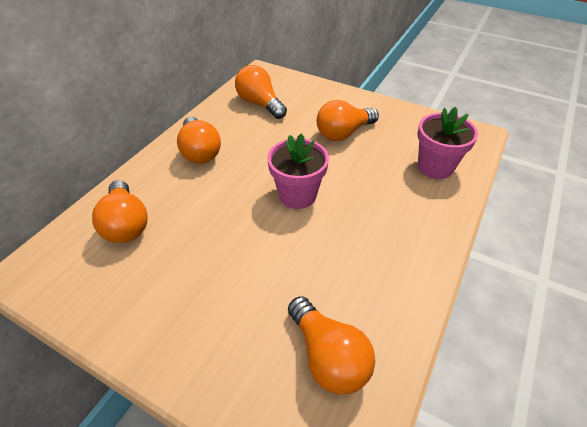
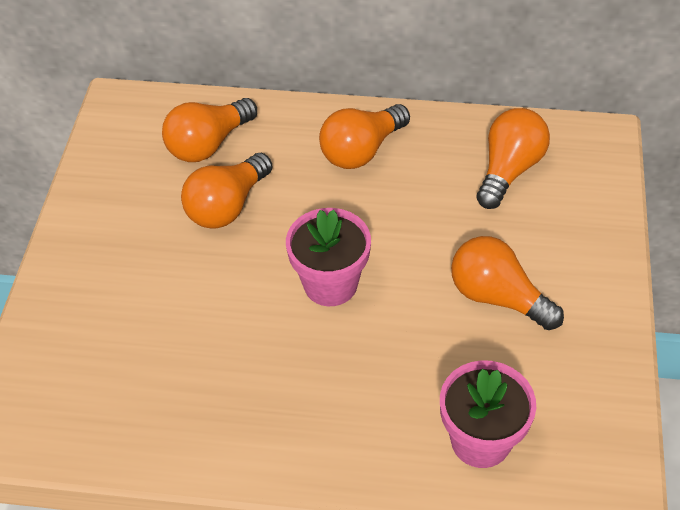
camera: 70 degrees right, 5 degrees up
(328, 356) = (106, 389): orange light bulb -> orange light bulb (227, 206)

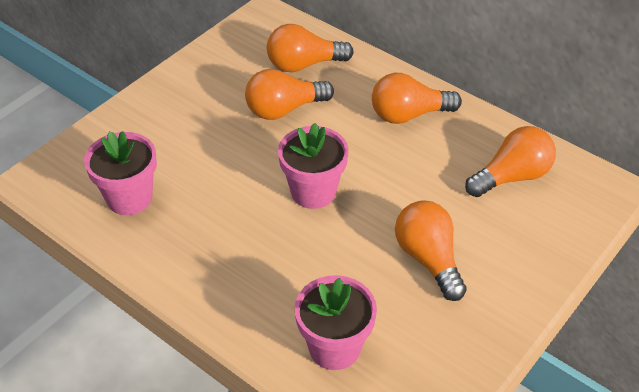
camera: 30 degrees right, 5 degrees down
(135, 395) = (129, 198): none -> pink flower pot

